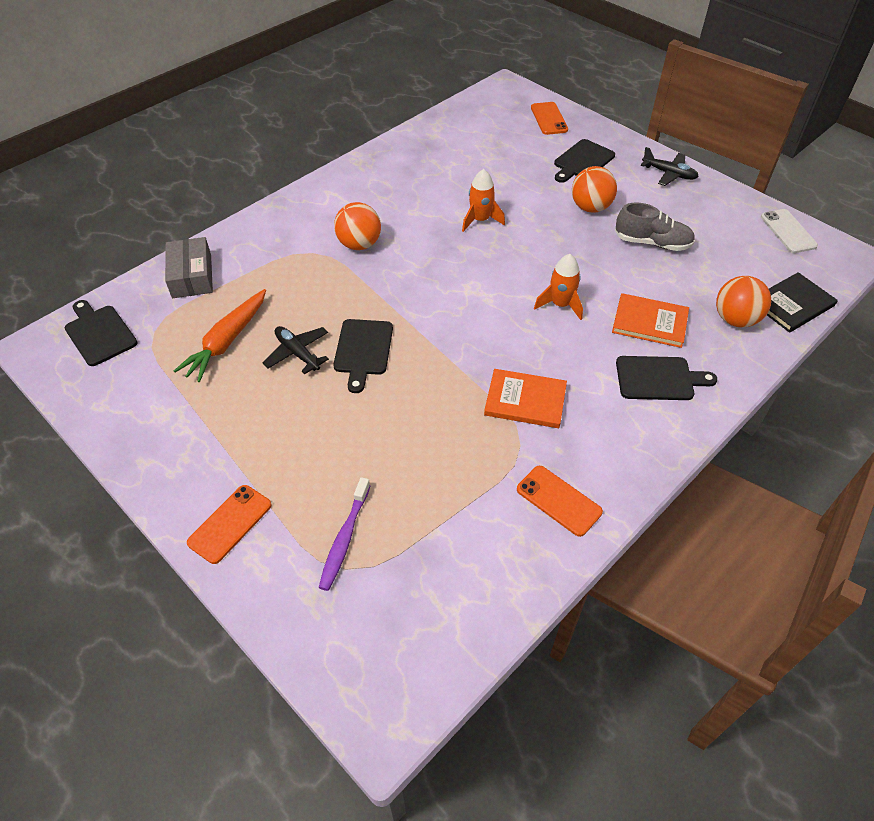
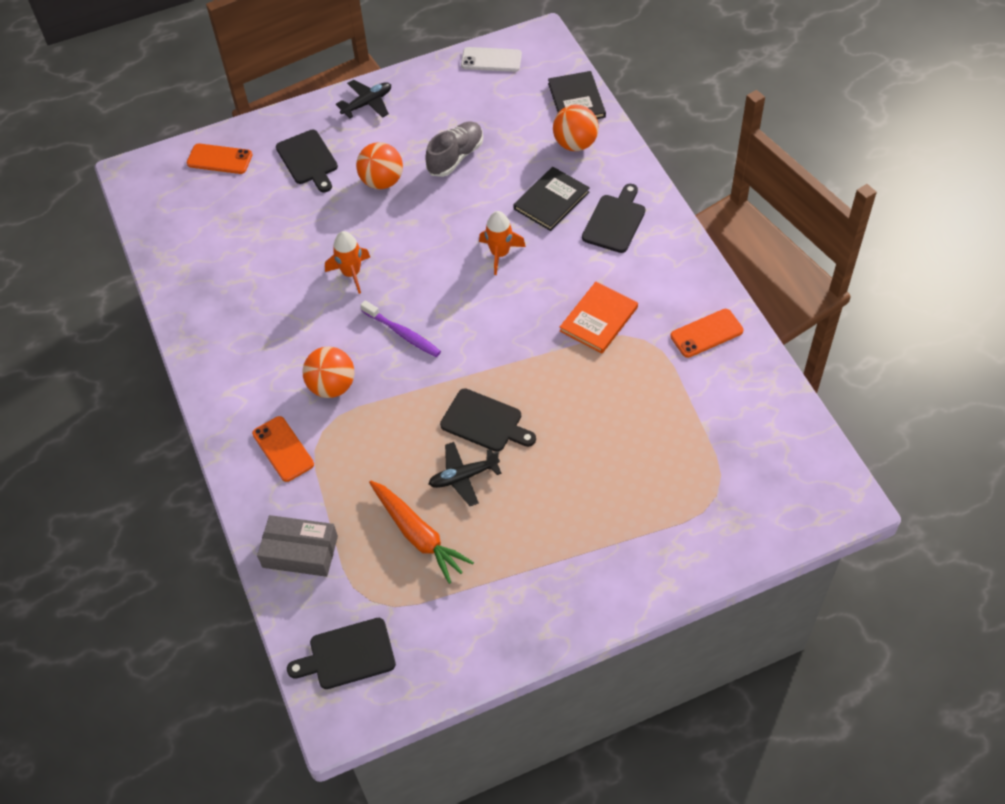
camera: 65 degrees left, 5 degrees up
(230, 524) = (642, 571): orange phone -> orange phone (283, 449)
(344, 538) = (688, 489): purple toothbrush -> purple toothbrush (403, 333)
(649, 322) = (551, 200): orange book -> black book

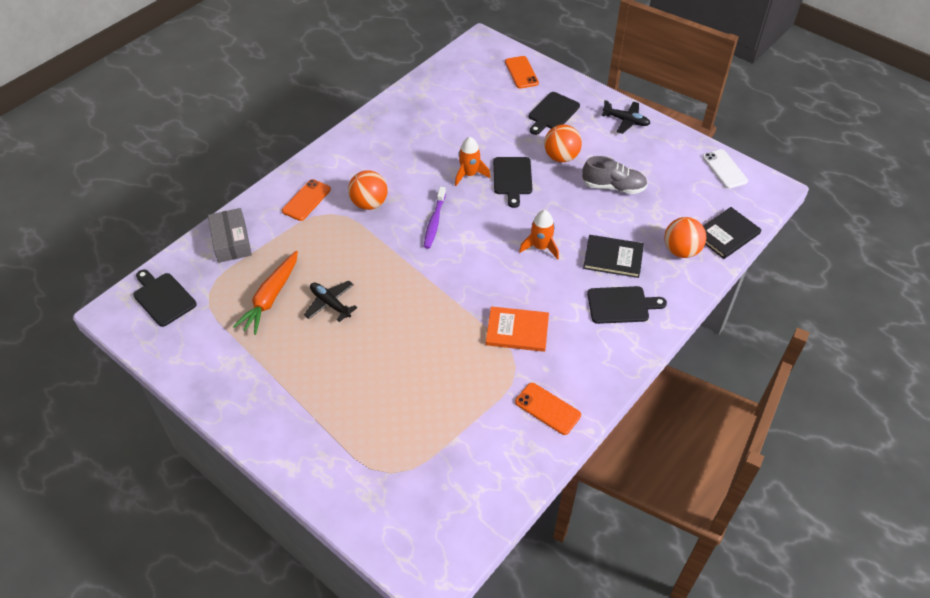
camera: 60 degrees right, 5 degrees down
(485, 422) = (383, 297): black cutting board -> black cutting board (512, 178)

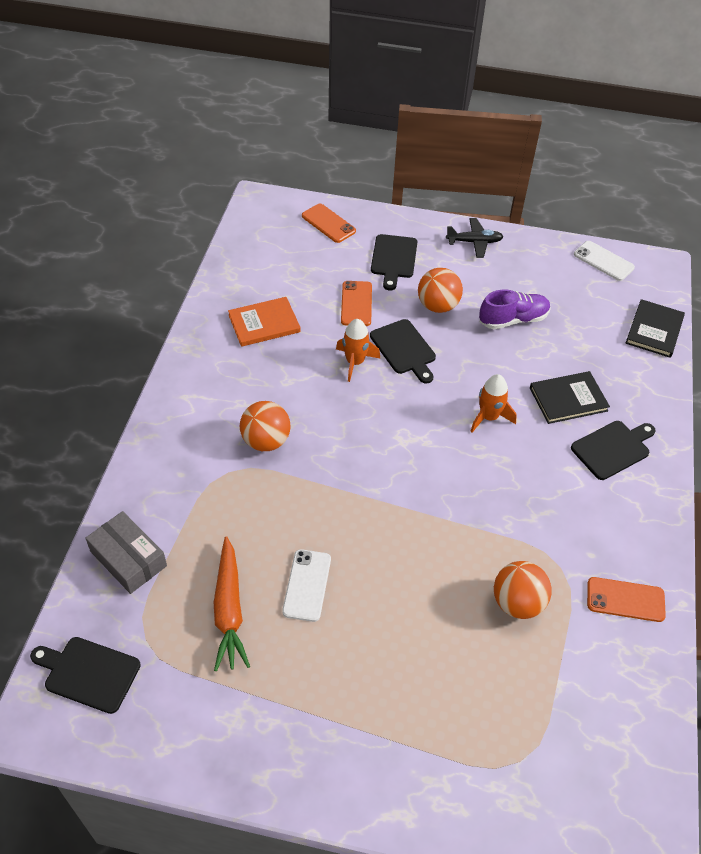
camera: 30 degrees left, 0 degrees up
(306, 200) = (187, 467): orange phone -> orange phone (356, 304)
(330, 304) = (307, 585): black plane -> white phone
(434, 222) = (356, 434): purple toothbrush -> none
(517, 330) = (532, 524): orange book -> orange book (264, 323)
(613, 187) = (513, 320): grey shoe -> purple shoe
(681, 251) = (626, 365): orange ball -> orange ball (517, 603)

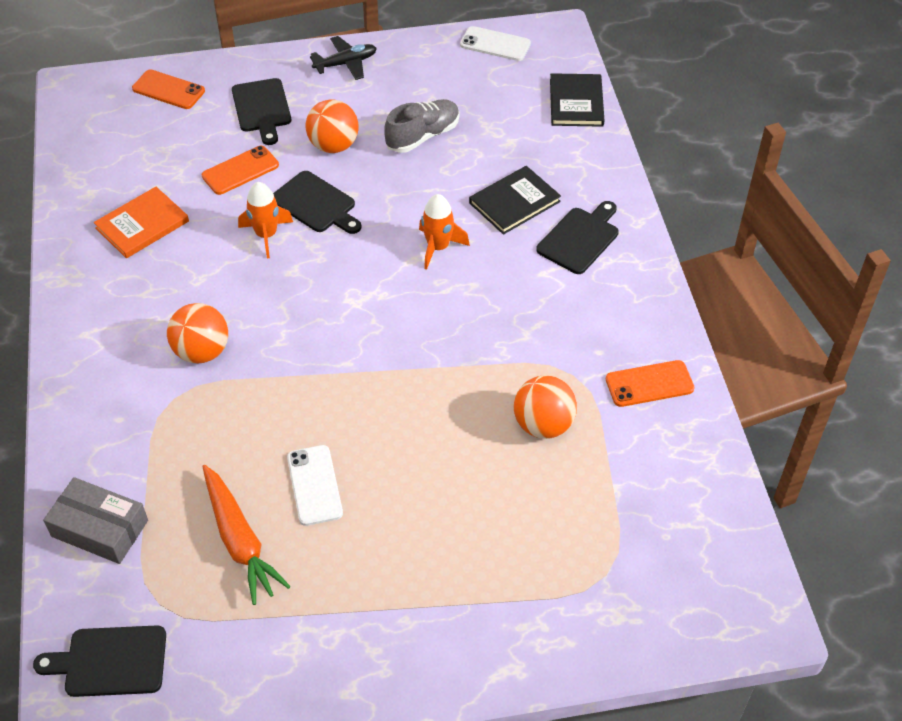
camera: 20 degrees left, 0 degrees up
(356, 304) = (240, 170): orange phone -> orange phone turned 75 degrees clockwise
(513, 320) = (423, 136): purple shoe -> grey shoe

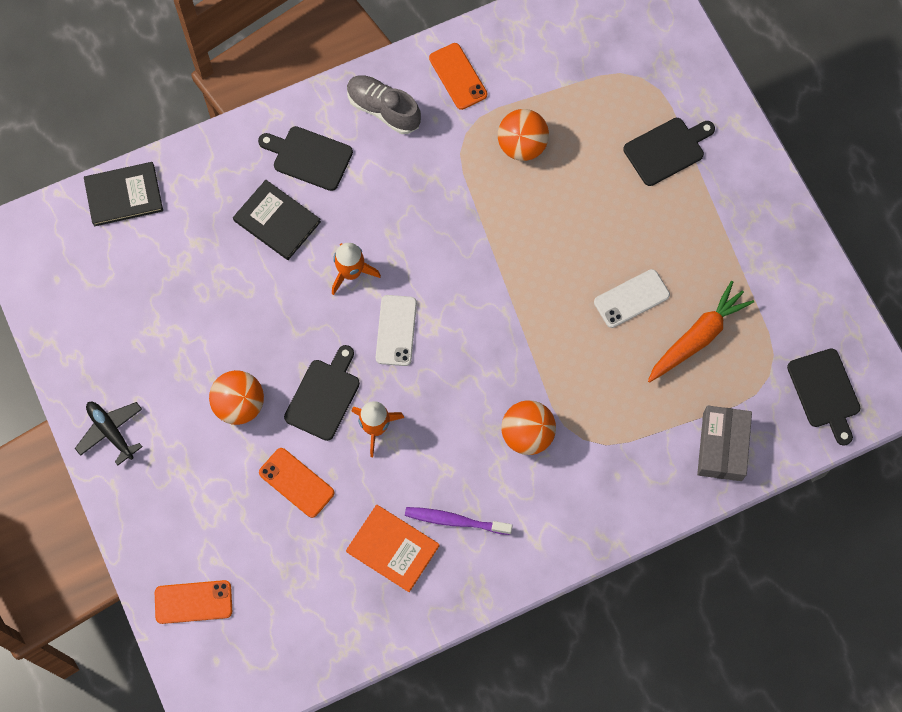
camera: 105 degrees left, 20 degrees up
(143, 275) = (455, 521): none -> purple toothbrush
(168, 90) = (193, 602): orange phone -> orange phone turned 75 degrees clockwise
(262, 108) = (200, 494): black cutting board -> black cutting board (667, 150)
(423, 136) = (206, 325): grey shoe -> grey shoe (383, 109)
(495, 44) = (48, 291): white phone -> white phone (396, 330)

